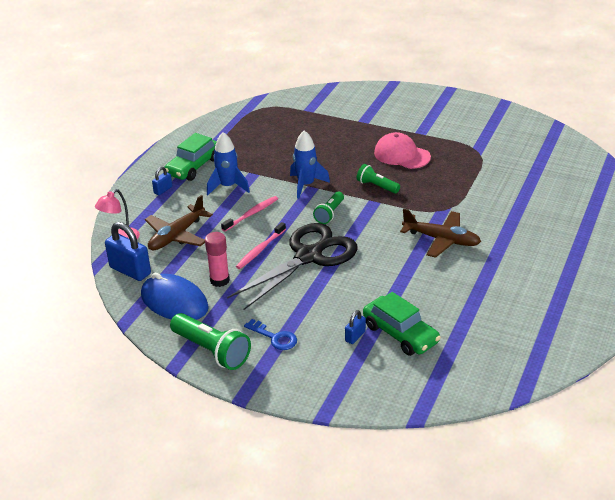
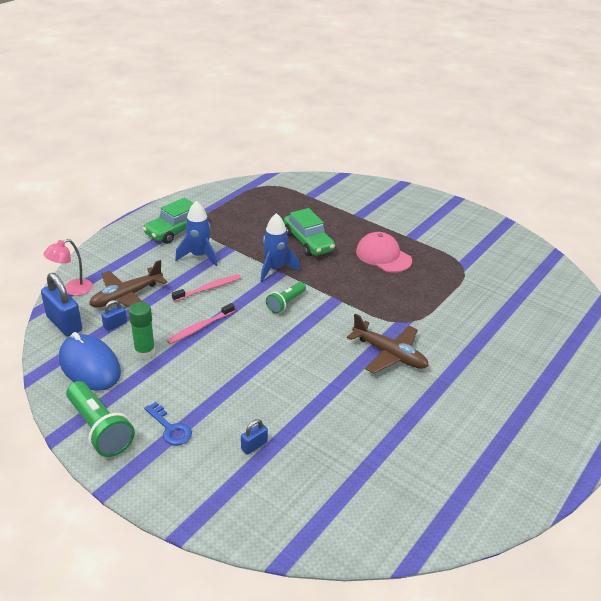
camera: 10 degrees right, 0 degrees up
(163, 190) = (136, 248): blue padlock -> blue padlock (115, 325)
(219, 280) = (145, 352): pink glue stick -> green glue stick
(308, 256) = (245, 345): black scissors -> none
(377, 186) = (345, 284): green flashlight -> none
(400, 334) = (303, 454): green car -> green car (308, 242)

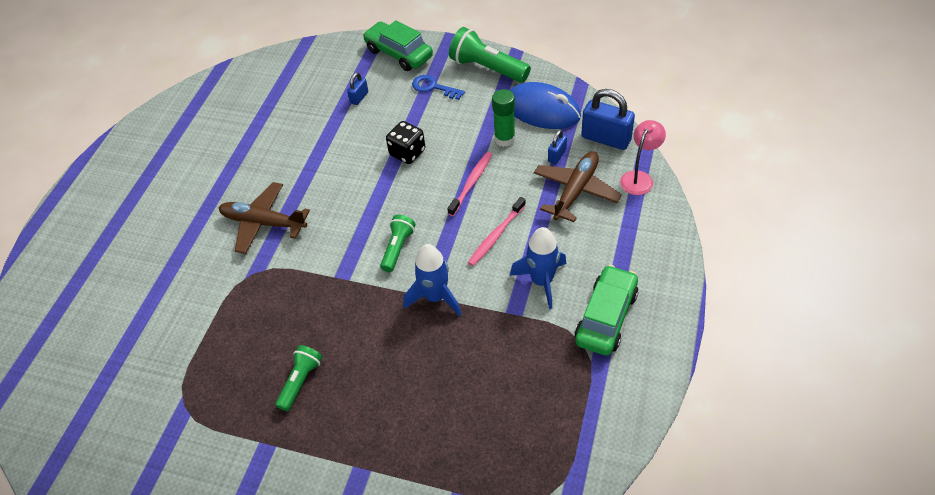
camera: 165 degrees right, 15 degrees up
(237, 370) = (407, 153): none -> black dice
(308, 242) = (415, 368): green car -> green car (399, 53)
(383, 256) = (300, 381): pink cap -> green flashlight

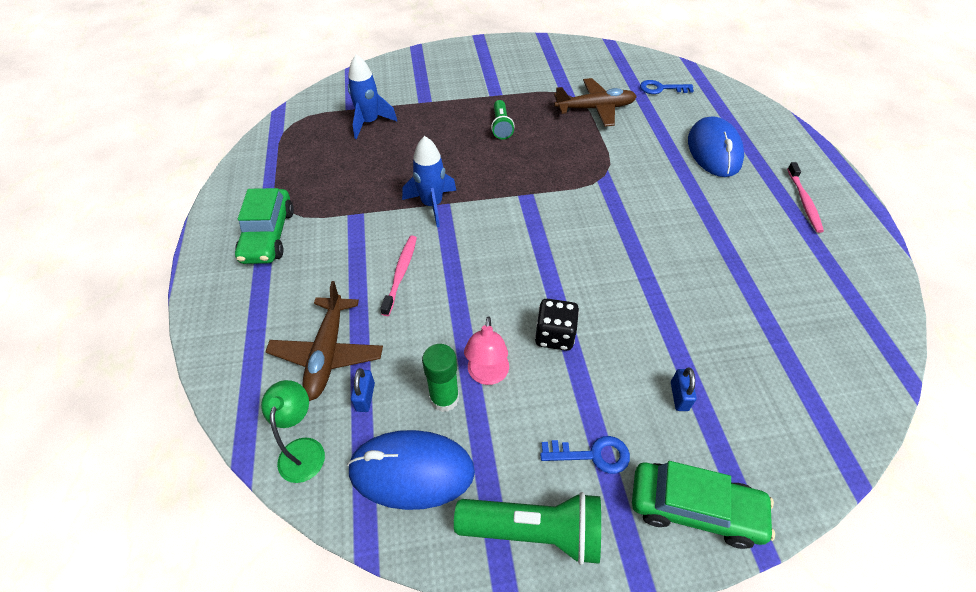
camera: 150 degrees right, 0 degrees up
(76, 372) = (661, 88): none -> blue key
(128, 263) = (714, 151): none -> blue mouse
(263, 223) = (638, 213): brown plane -> brown plane (595, 109)
(398, 248) = (492, 232): green flashlight -> none
(471, 183) = (456, 323): pink toothbrush -> pink toothbrush (804, 202)
(542, 281) = (338, 246): blue rocket -> blue rocket (369, 123)
(606, 138) = (303, 449): blue padlock -> green lamp
(639, 178) = (248, 399): pink lamp -> pink lamp (487, 375)

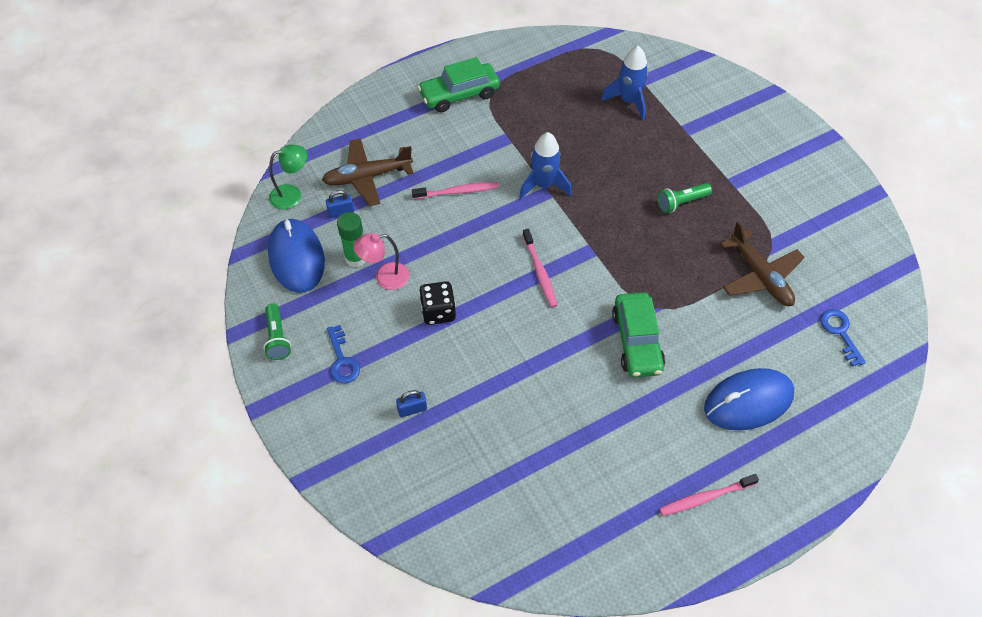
camera: 70 degrees right, 5 degrees up
(534, 531) = (277, 338): green flashlight -> green flashlight, size x0.60
(537, 237) = (540, 272): none -> pink toothbrush
(694, 508) = (321, 431): green car -> green car (637, 341)

